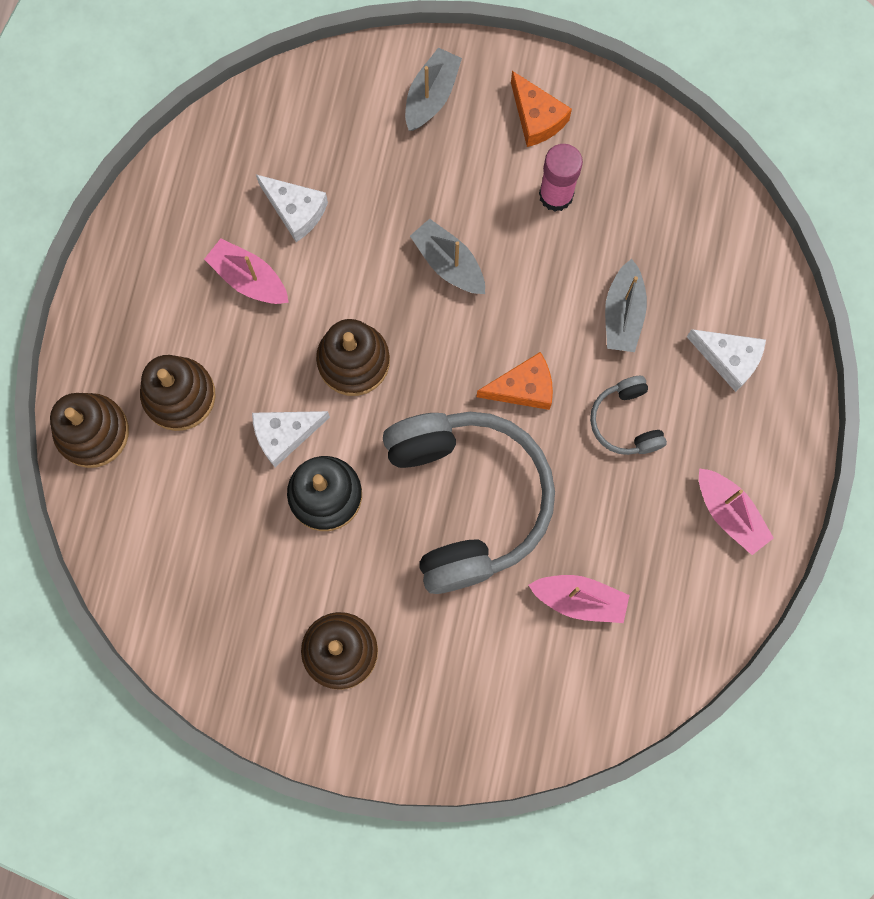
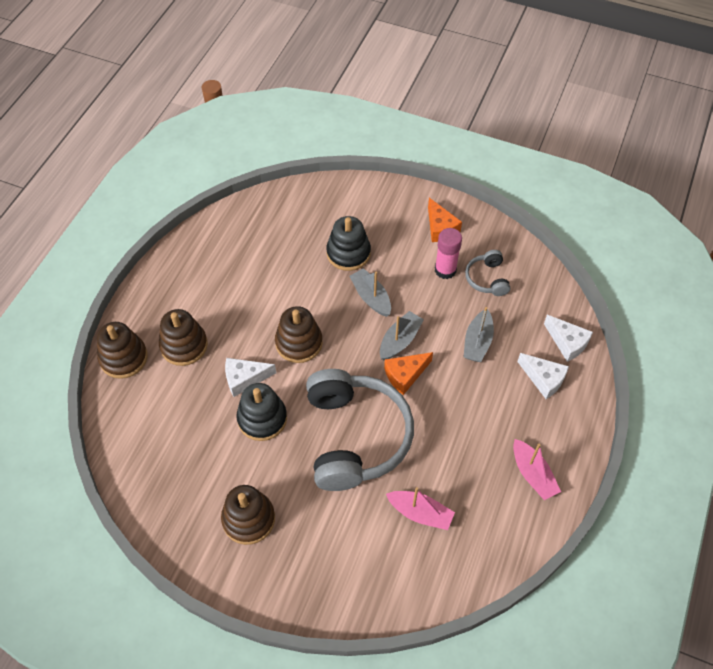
camera: 10 degrees right, 20 degrees down
(249, 279) = (245, 287): pink boat -> none
(296, 210) = (282, 255): white cheese -> white cheese (567, 342)
(399, 189) = (348, 253): none -> black stacking toy
(431, 96) = (378, 208): grey boat -> grey boat (400, 340)
(523, 388) = (405, 375): orange cheese -> orange cheese turned 150 degrees clockwise
(626, 421) = (470, 406): grey headphones -> grey headphones (487, 279)

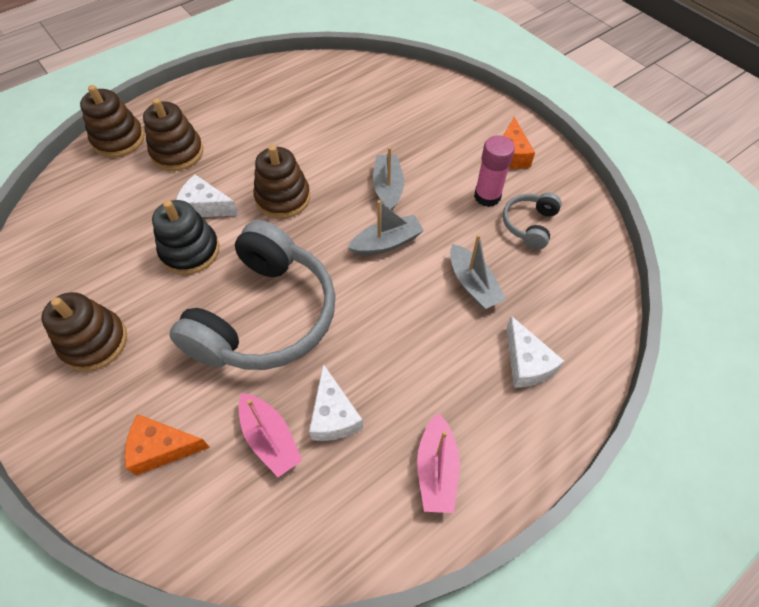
camera: 30 degrees right, 0 degrees up
(348, 253) = (396, 139): black stacking toy -> none
(405, 375) = (366, 280): orange cheese -> orange cheese (162, 448)
(477, 342) = (473, 284): grey boat -> grey boat turned 75 degrees counterclockwise
(567, 342) = (584, 336): white cheese -> white cheese (333, 415)

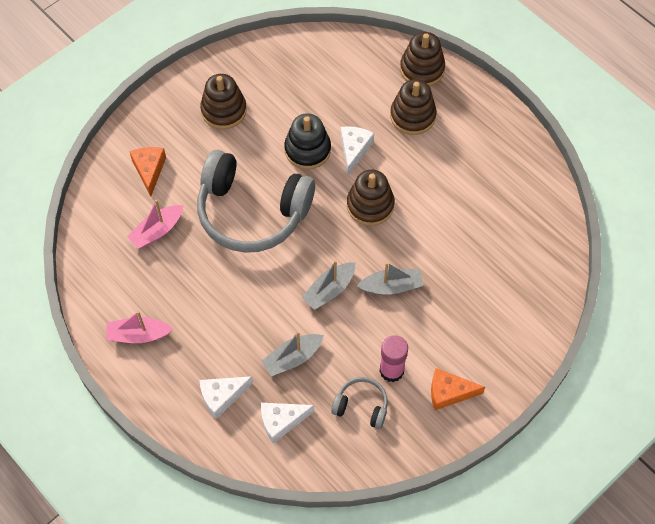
camera: 85 degrees right, 5 degrees up
(333, 415) = (175, 267): white cheese -> white cheese (281, 421)
(386, 243) = (329, 290): grey boat -> grey boat turned 75 degrees clockwise

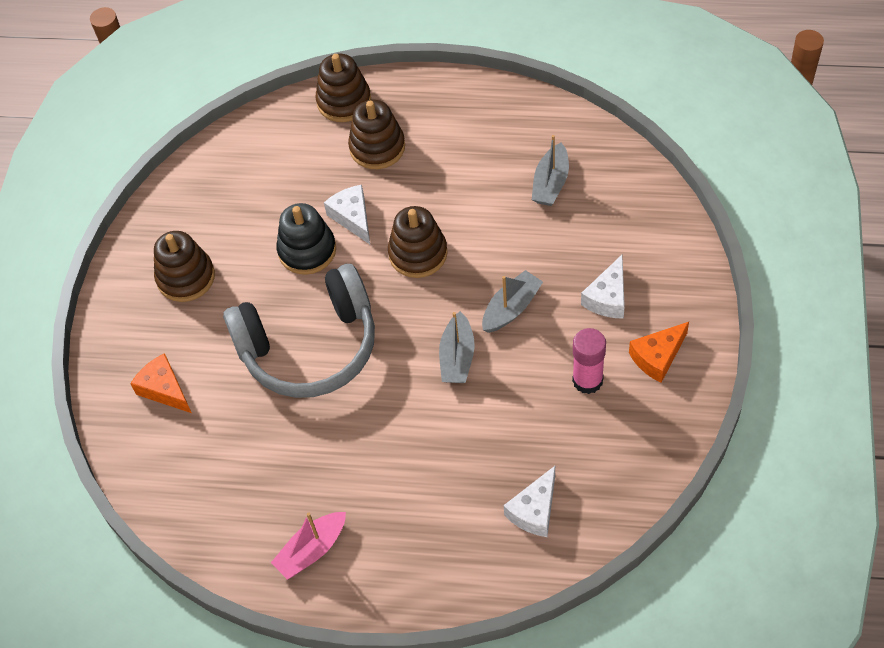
camera: 35 degrees left, 5 degrees down
(157, 231) = (231, 439): pink boat -> none
(222, 396) = (454, 537): white cheese -> white cheese (608, 297)
(292, 358) = (485, 445): grey boat -> grey boat (551, 183)
(361, 406) = (593, 434): grey headphones -> none

